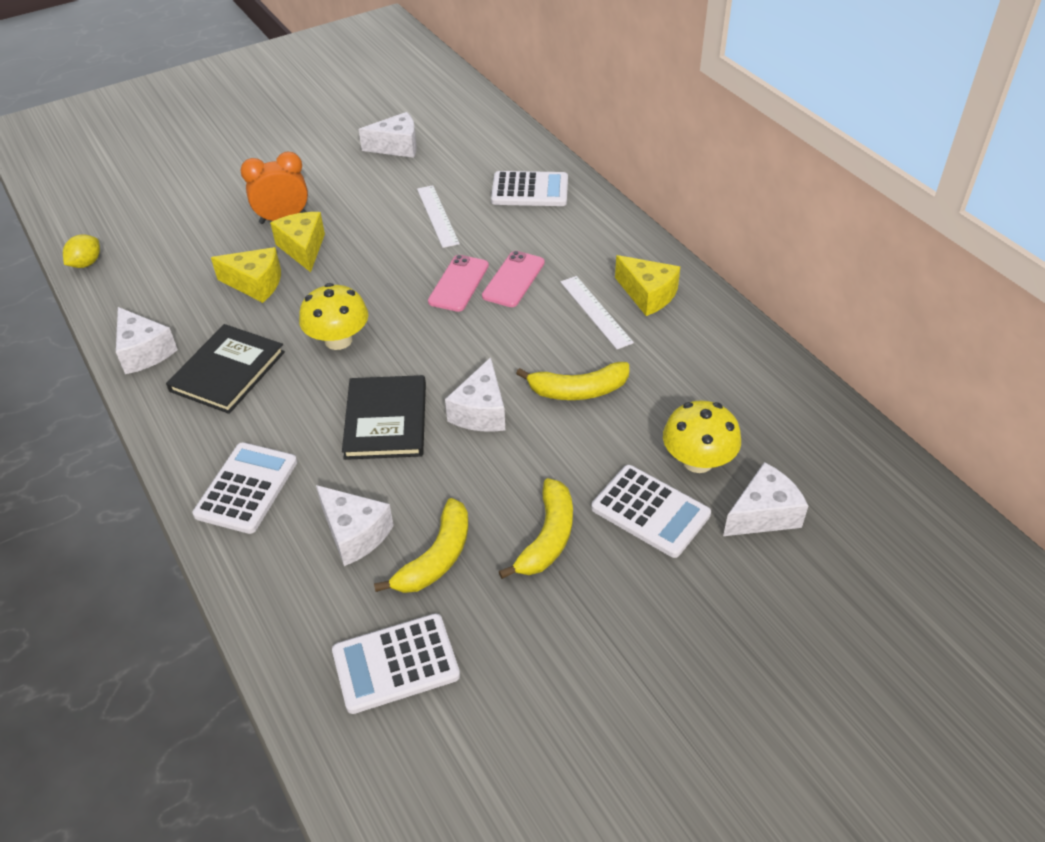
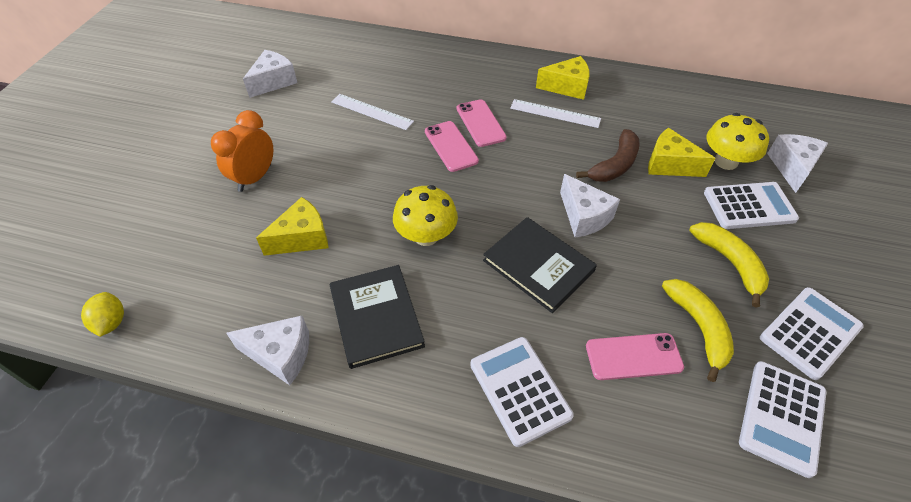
camera: 45 degrees left, 5 degrees up
(303, 248) = (303, 189): yellow cheese -> yellow cheese (669, 165)
(354, 534) = (633, 356): white cheese -> pink phone
(530, 190) = (409, 64): white calculator -> white calculator (810, 332)
(578, 390) = (614, 165): yellow banana -> brown banana

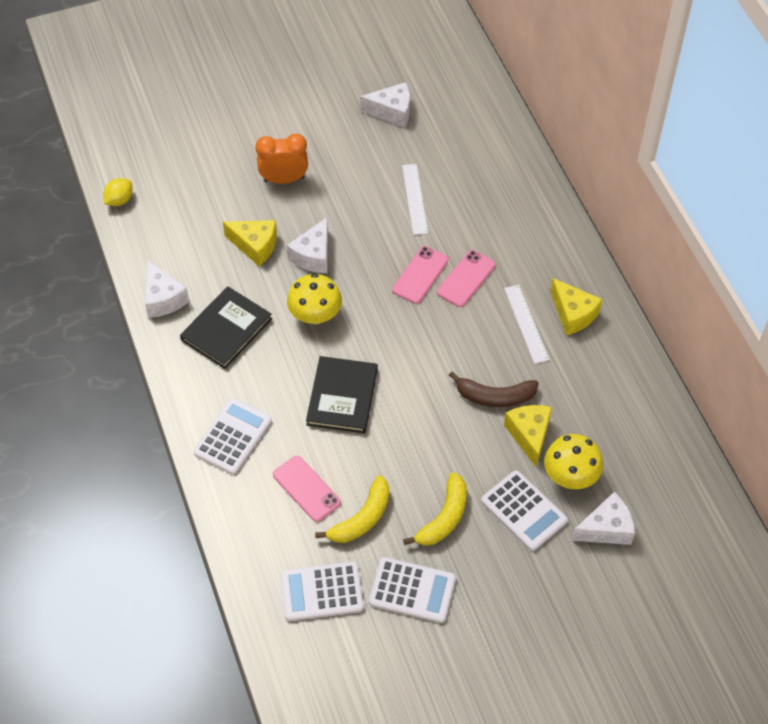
camera: 55 degrees right, 5 degrees up
(584, 216) = (415, 402): white cheese -> white cheese (313, 255)

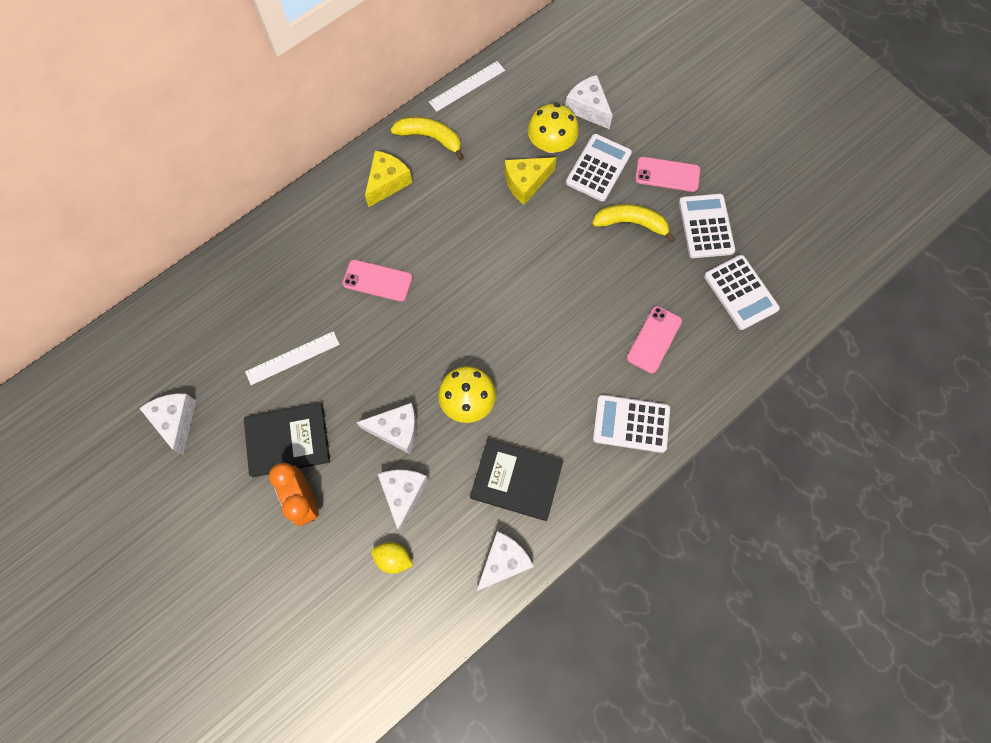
camera: 110 degrees left, 15 degrees up
(119, 200) = (389, 676): yellow lemon -> yellow lemon (393, 558)
(255, 246) = (403, 494): yellow cheese -> white cheese
(342, 396) = (549, 343): black book -> black book (288, 440)
(362, 518) = (661, 285): yellow banana -> yellow banana (430, 138)
(420, 275) = (387, 322): pink phone -> pink phone (667, 174)
(494, 396) = (498, 220): brown banana -> none
(526, 323) = (411, 216): white ruler -> white ruler (467, 86)

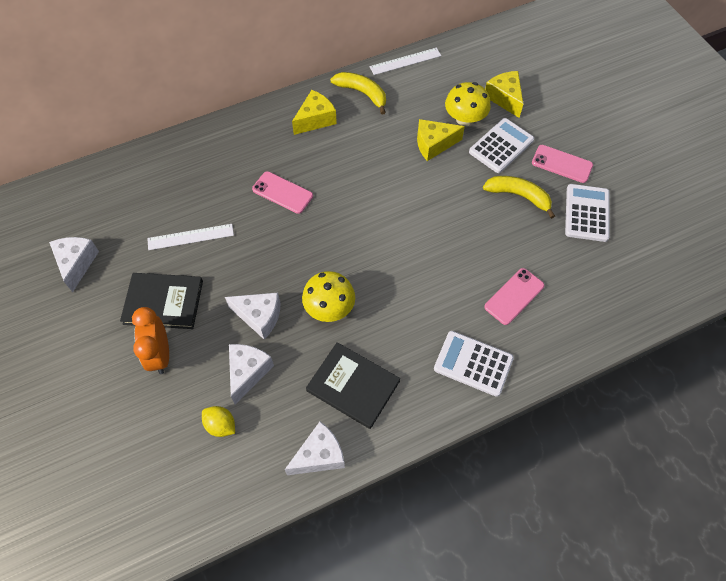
camera: 15 degrees right, 10 degrees down
(588, 108) = (504, 98): white cheese -> yellow cheese
(740, 292) = (606, 275): white calculator -> none

